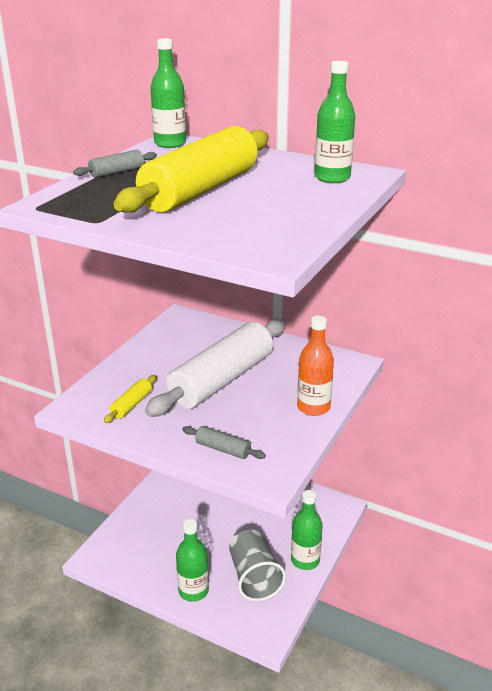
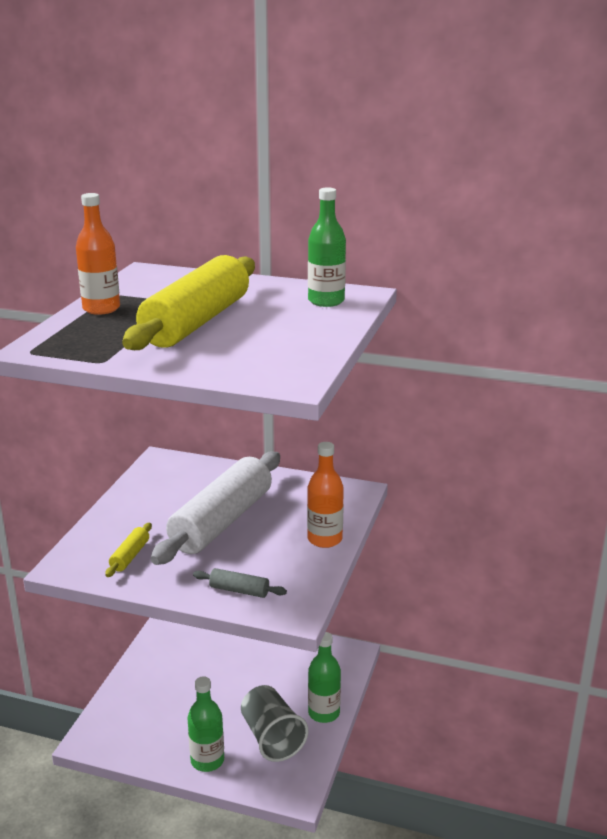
camera: 10 degrees left, 5 degrees down
(117, 172) = (101, 309): grey rolling pin -> orange bottle
(170, 144) = (146, 275): green bottle -> none

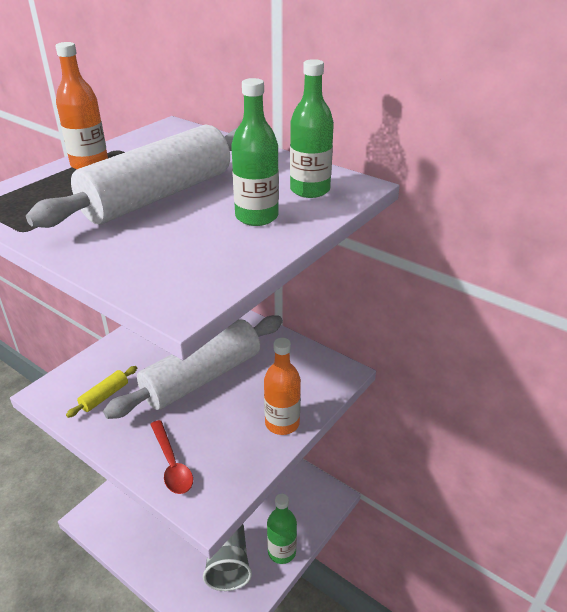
camera: 20 degrees right, 10 degrees up
(196, 322) = (158, 196): yellow rolling pin -> white rolling pin
(207, 760) = (166, 568): green bottle -> green bottle (256, 217)
(239, 590) = (172, 464): grey rolling pin -> red spoon

